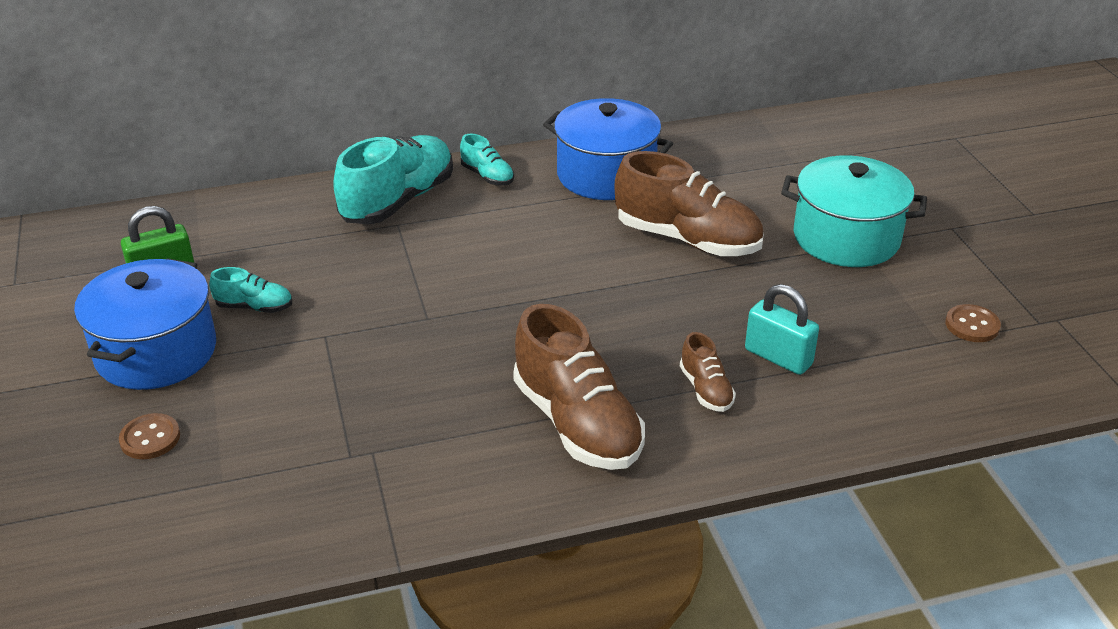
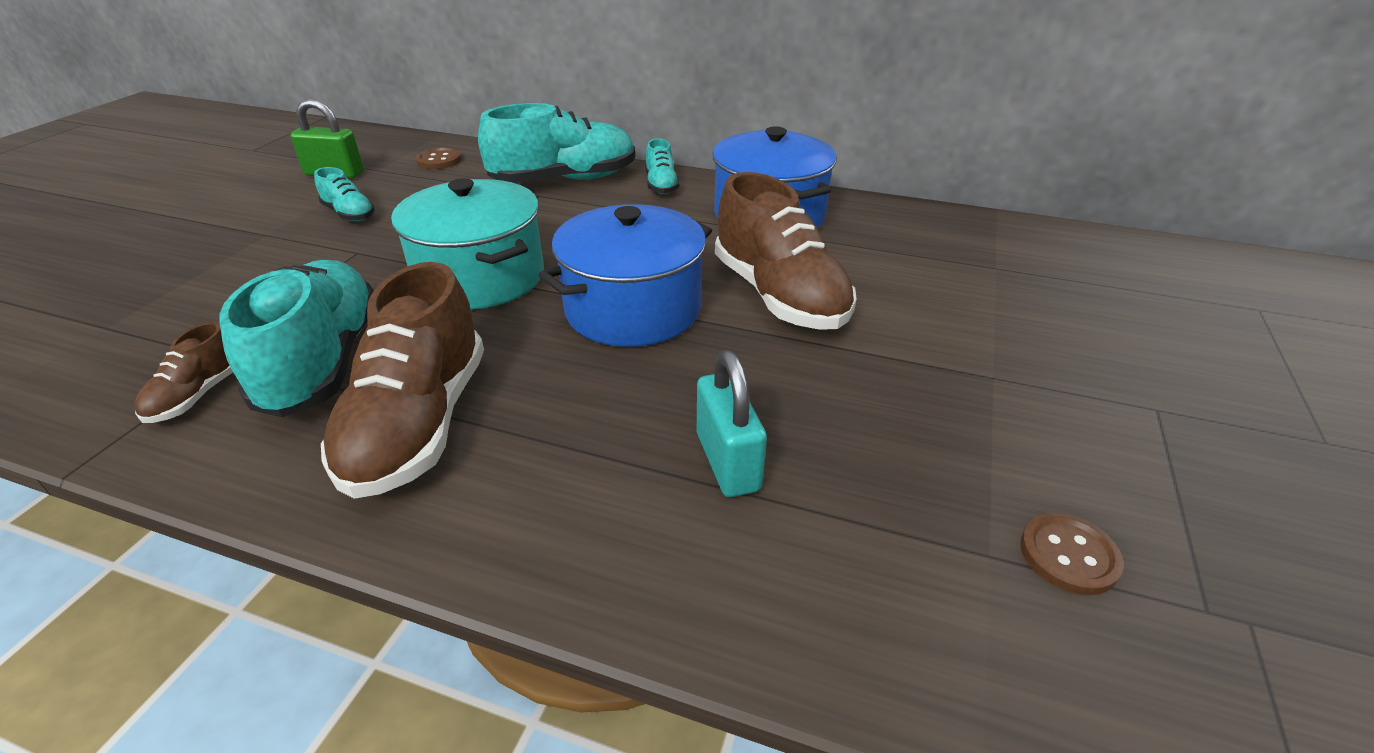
camera: 35 degrees right, 0 degrees up
(150, 438) = (130, 273): brown button -> brown button (439, 160)
(156, 352) = (242, 218): blue pot -> blue pot (633, 309)
(448, 420) = (323, 362): none -> turquoise shoe
(706, 389) = (594, 457): brown shoe -> brown shoe (197, 395)
(846, 238) = (978, 363): turquoise pot -> turquoise pot (480, 277)

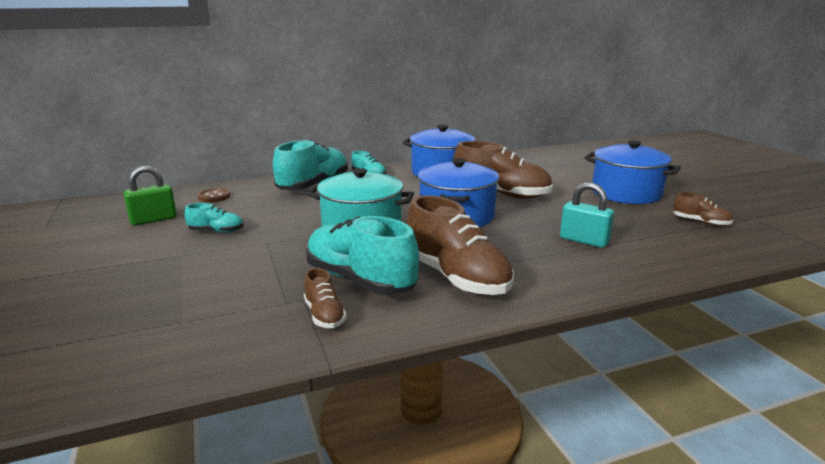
camera: 40 degrees left, 15 degrees down
(1030, 394) = (626, 193): none -> blue pot
(1068, 555) = (700, 222): brown button -> brown shoe

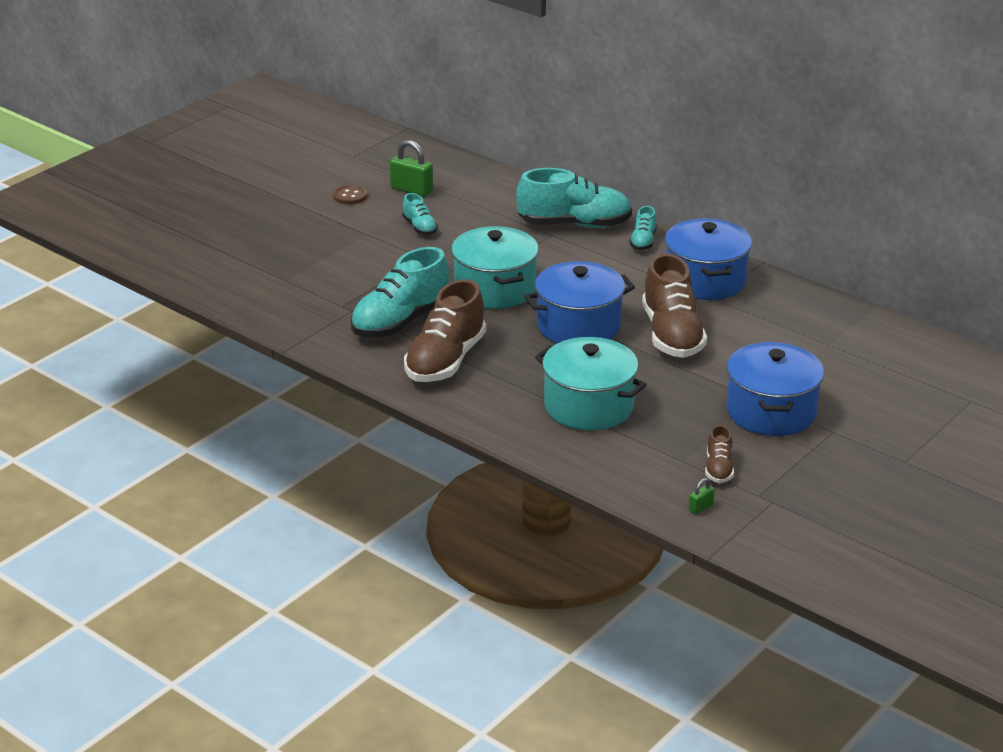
camera: 60 degrees right, 10 degrees up
(214, 197) = (488, 190): brown button -> brown button (350, 196)
(324, 315) = (338, 326): brown shoe -> none
(360, 280) = (400, 321): turquoise shoe -> turquoise shoe turned 150 degrees counterclockwise
(584, 240) = (588, 406): turquoise padlock -> turquoise pot
(760, 240) = (700, 507): none -> green padlock

